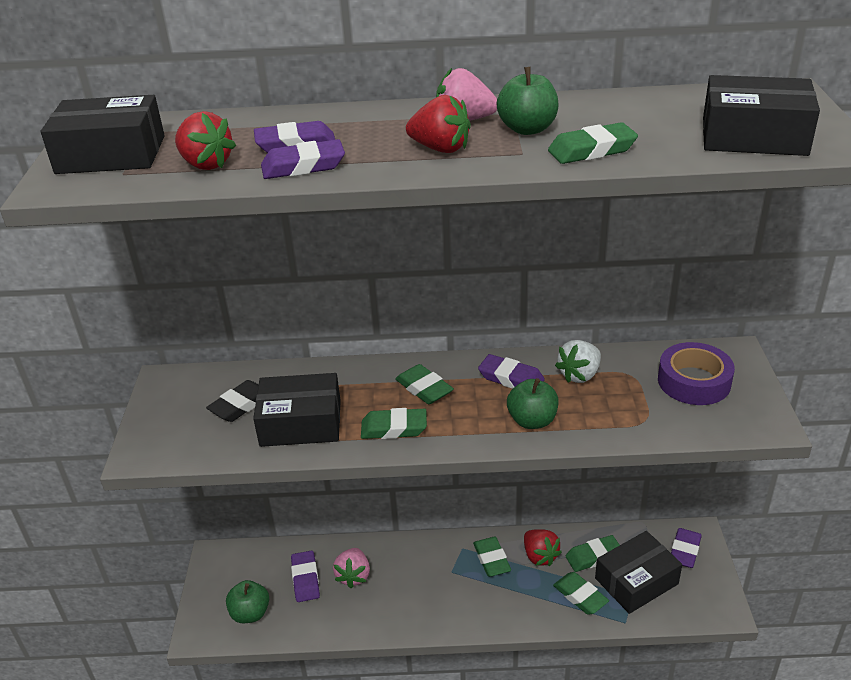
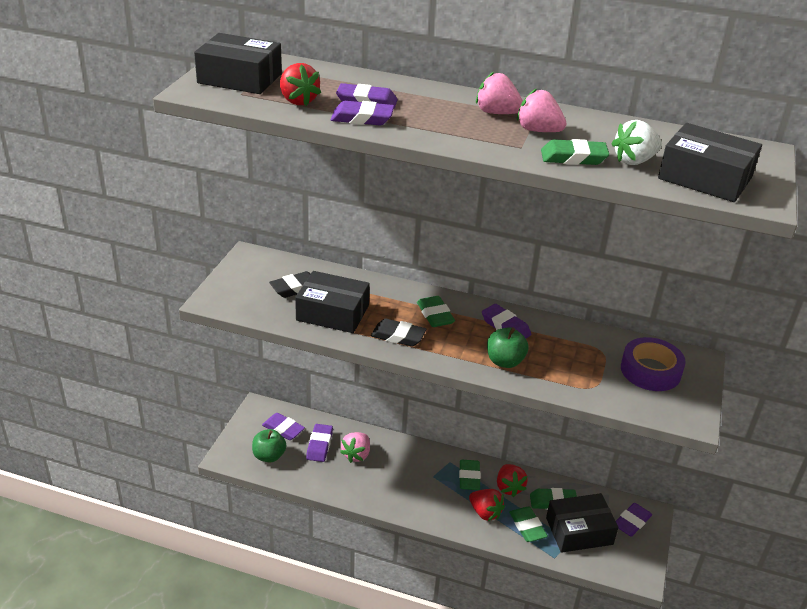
camera: 15 degrees right, 0 degrees up
(254, 573) = (283, 429): none -> purple eraser
(394, 428) = (398, 336): green eraser -> black eraser
(440, 149) = (465, 129): red strawberry -> red strawberry (485, 512)
(527, 129) = (538, 131): green apple -> pink strawberry
(579, 375) = (561, 340): white strawberry -> white strawberry (634, 161)

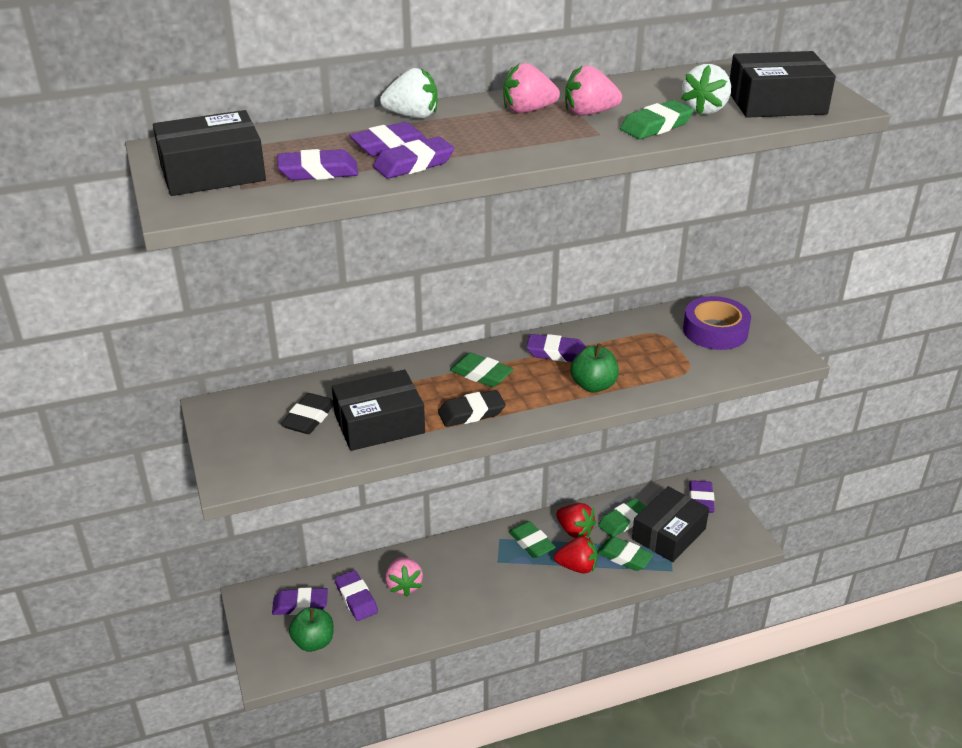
camera: 35 degrees left, 0 degrees up
(298, 101) = (318, 172): red strawberry -> purple eraser
(412, 88) = (412, 116): none -> white strawberry

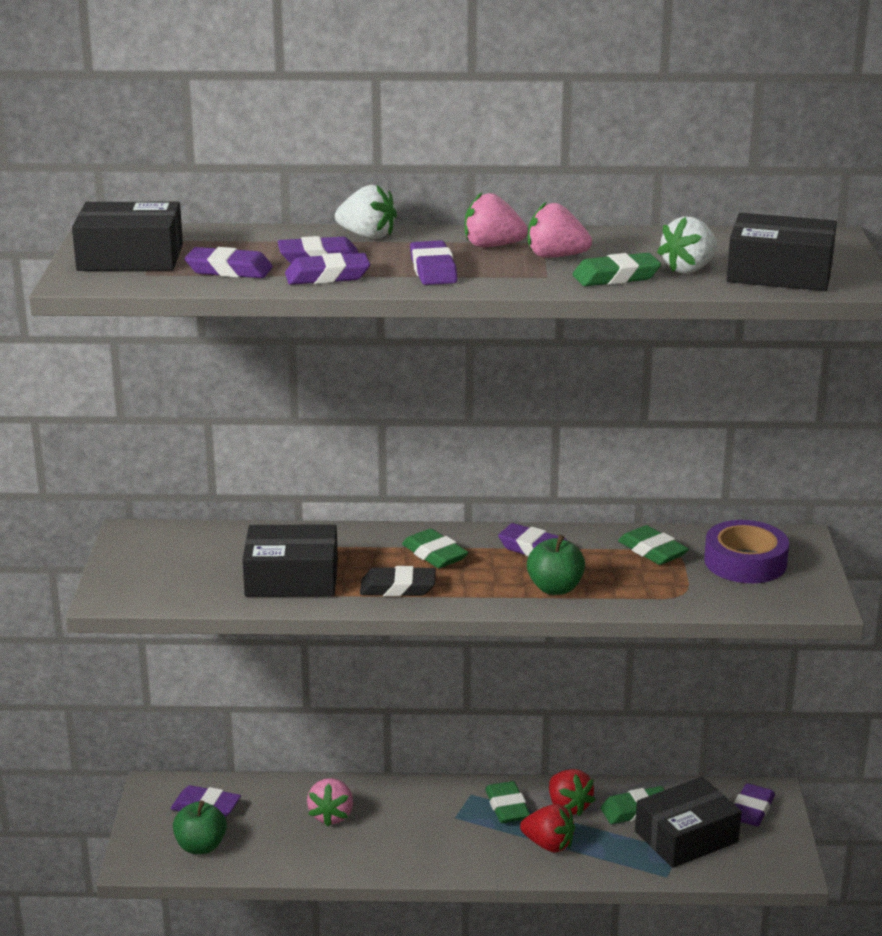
camera: 20 degrees right, 10 degrees down
(309, 418) = (222, 560): black eraser -> none
(356, 598) = (271, 816): purple eraser -> purple eraser (433, 270)
(624, 557) = (614, 848): green eraser -> green eraser (652, 551)

